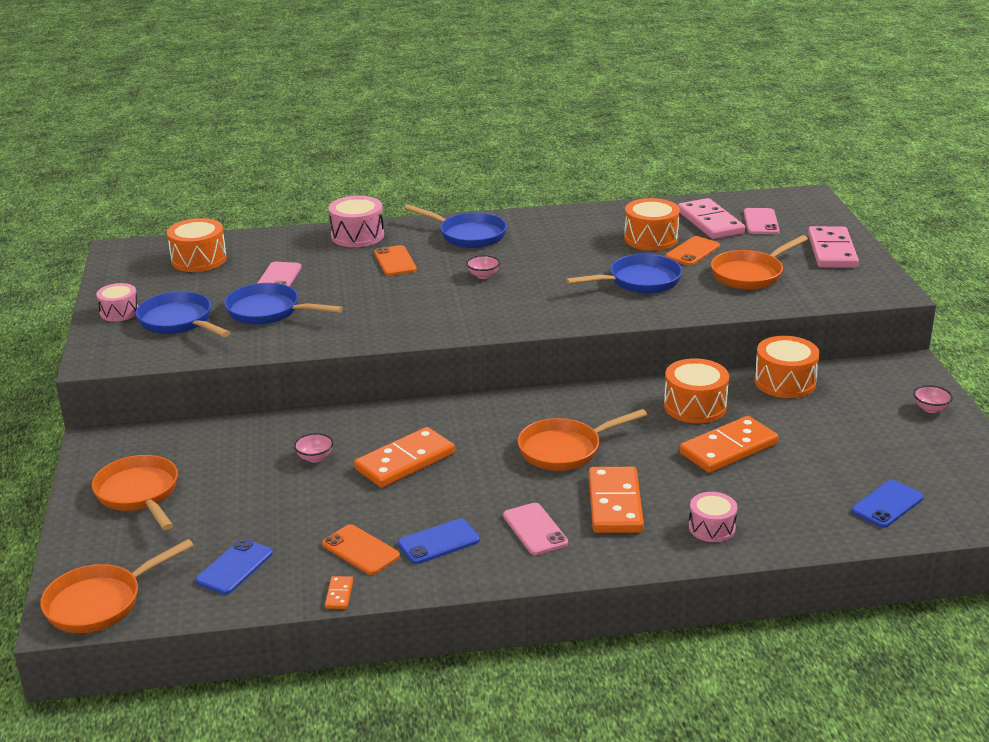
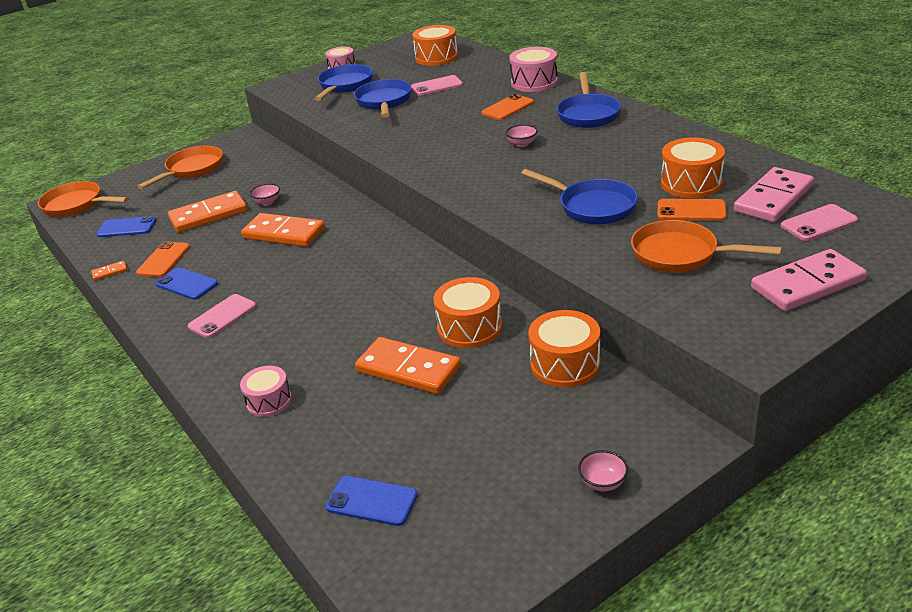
camera: 65 degrees right, 5 degrees up
(564, 450) = (346, 289): orange pan -> none
(615, 504) = (278, 340): orange domino -> orange domino (208, 215)

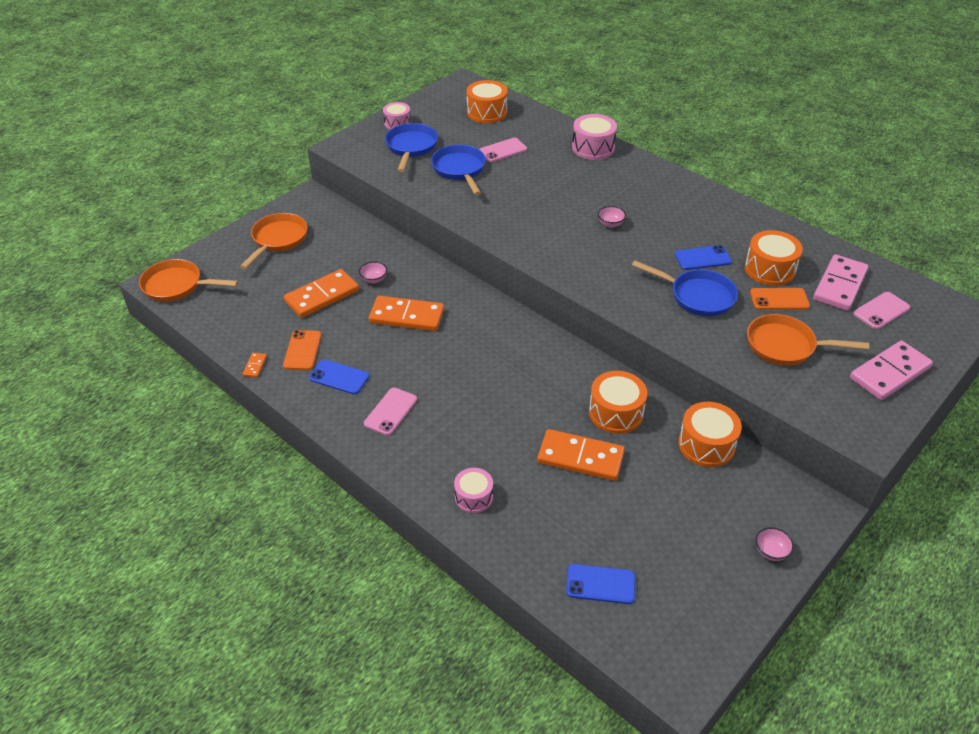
camera: 15 degrees left, 10 degrees up
(110, 272) = (255, 366): orange domino -> orange domino turned 45 degrees counterclockwise
(127, 227) = (245, 313): blue phone -> blue phone (702, 258)
(507, 108) = (580, 180): orange phone -> none
(588, 114) = (656, 188): blue pan -> none

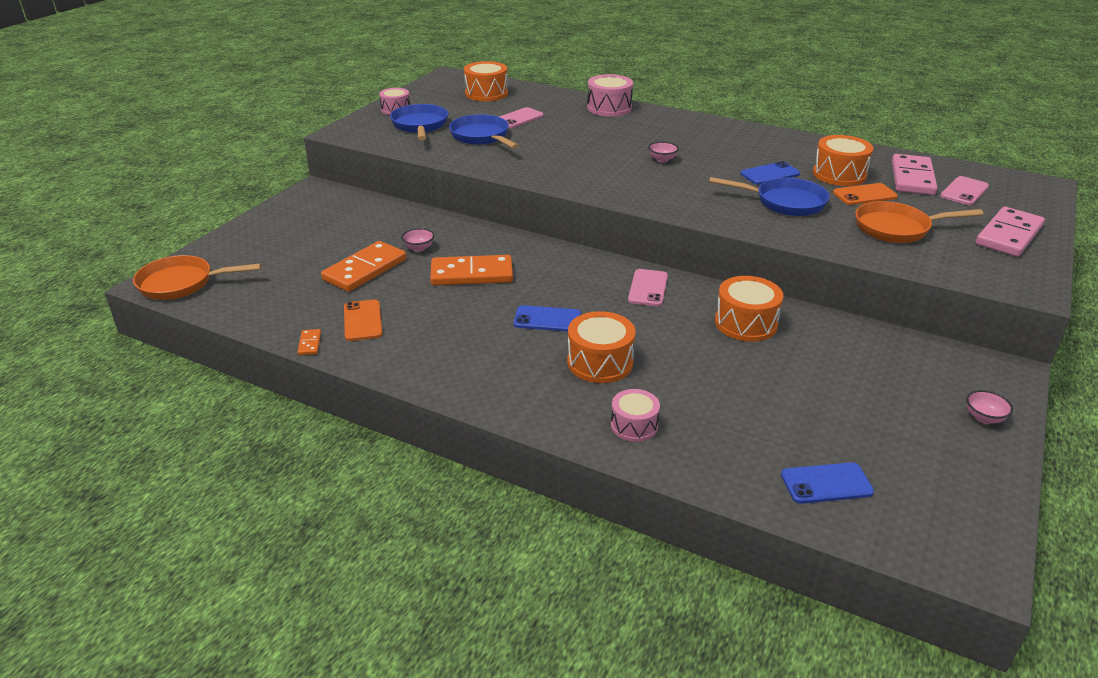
camera: 15 degrees left, 10 degrees down
(278, 240) = (291, 228): orange pan -> none
(339, 377) = (418, 339): blue phone -> blue phone (547, 319)
(390, 411) = (495, 361): pink phone -> pink phone (648, 288)
(580, 458) = (732, 369): orange domino -> none
(706, 445) = (855, 336): orange drum -> orange drum (600, 362)

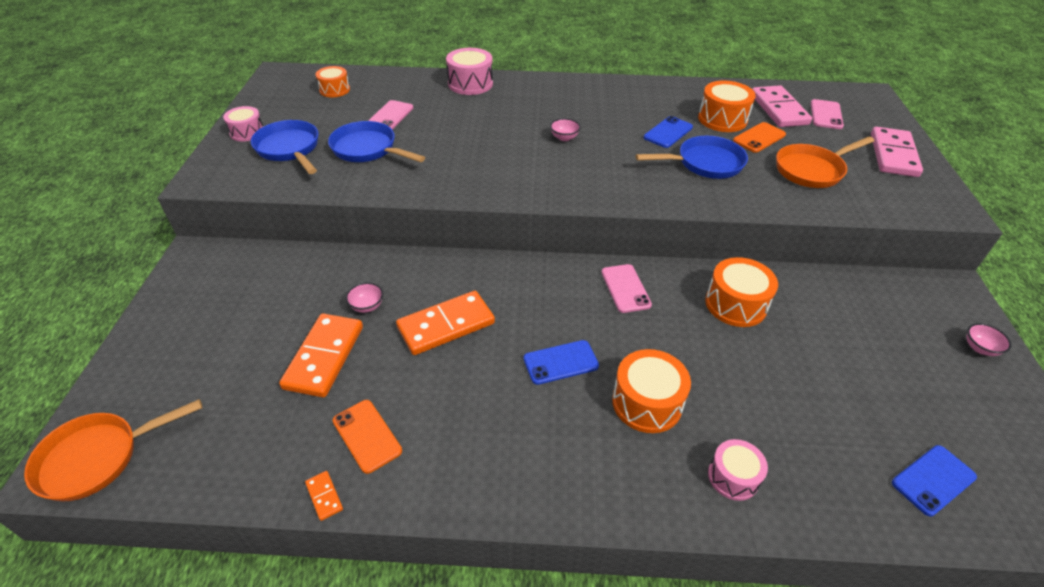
camera: 25 degrees left, 10 degrees up
(486, 93) = (334, 90): orange drum -> orange drum, size x0.65

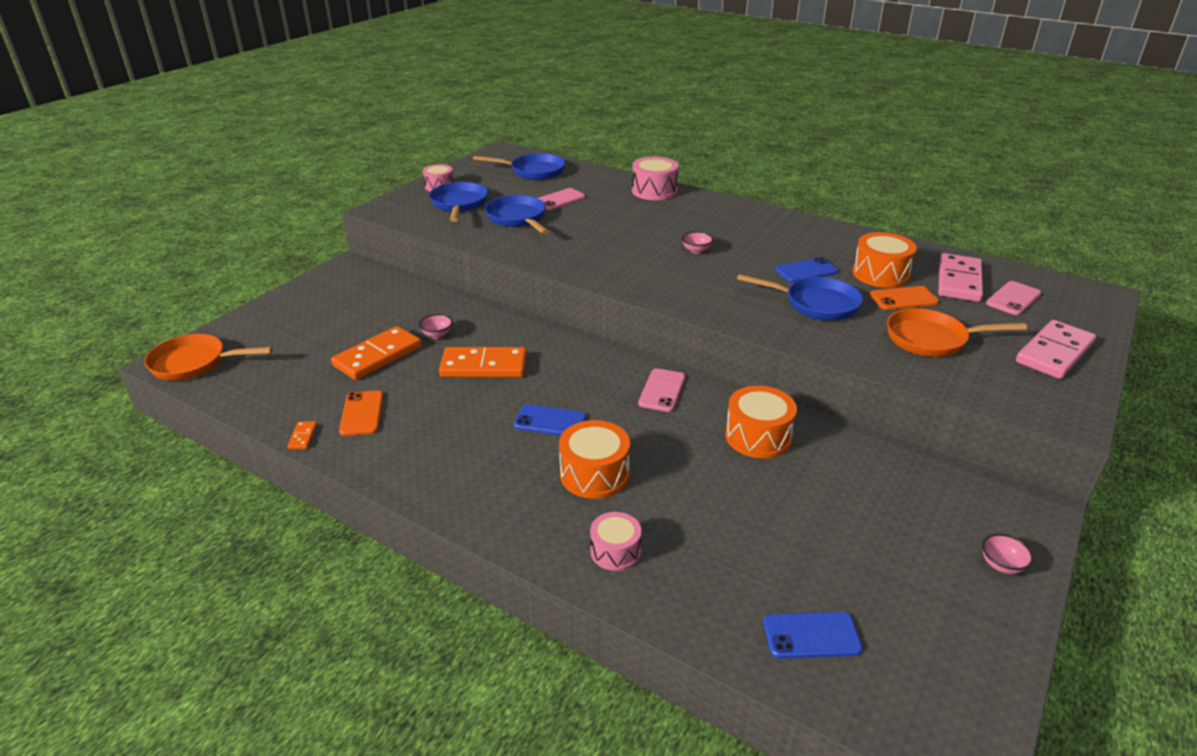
camera: 30 degrees right, 10 degrees down
(334, 90) = (533, 171): orange drum -> blue pan

